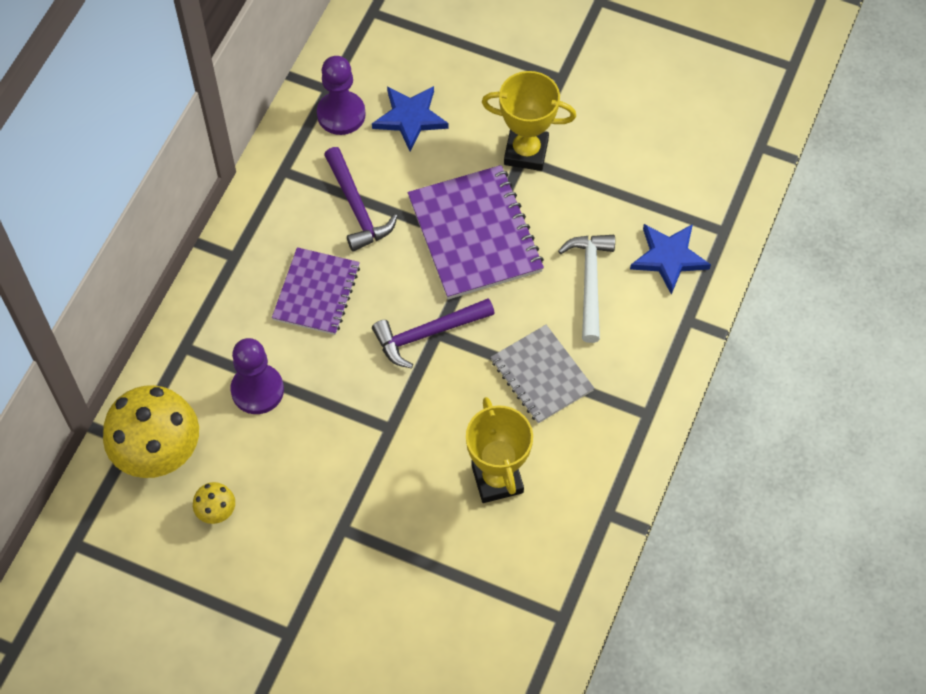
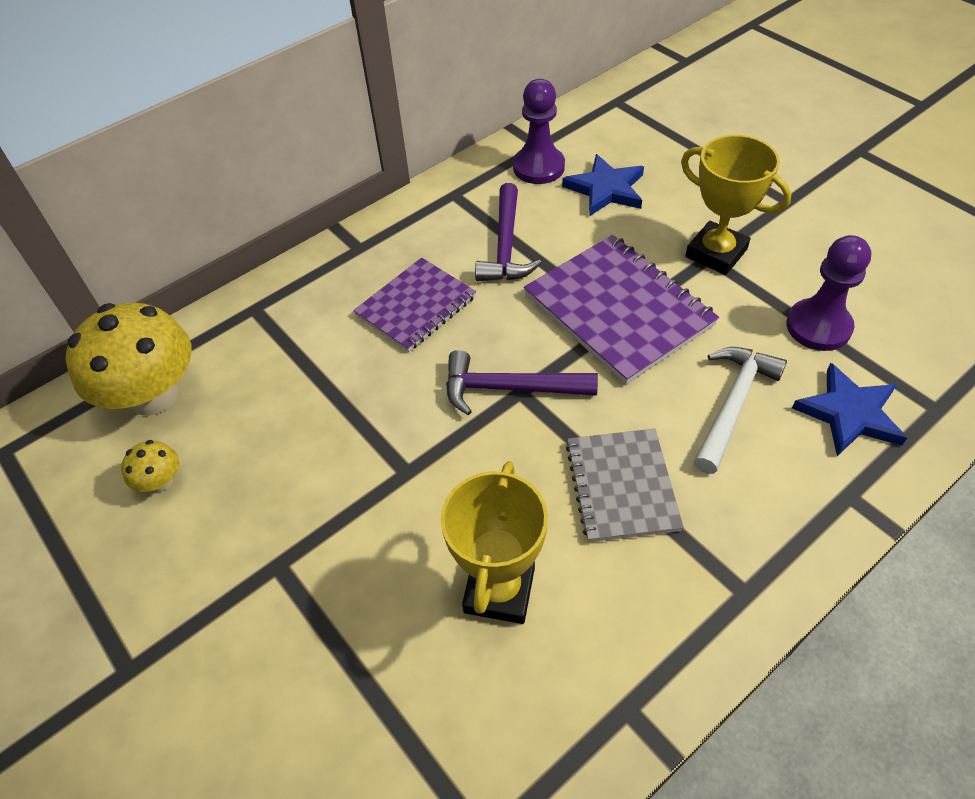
camera: 30 degrees right, 10 degrees down
(257, 390) = (293, 375): purple pawn -> purple pawn (818, 327)
(475, 234) = (618, 310): purple notebook -> purple notebook turned 45 degrees counterclockwise

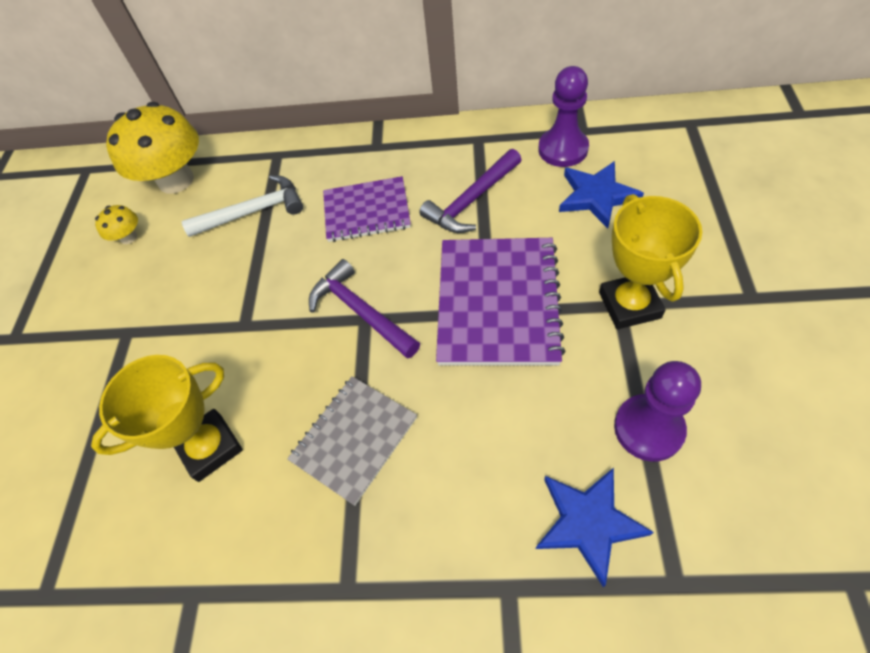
camera: 45 degrees right, 5 degrees up
(732, 404) = (500, 440): white hammer -> white hammer (253, 211)

